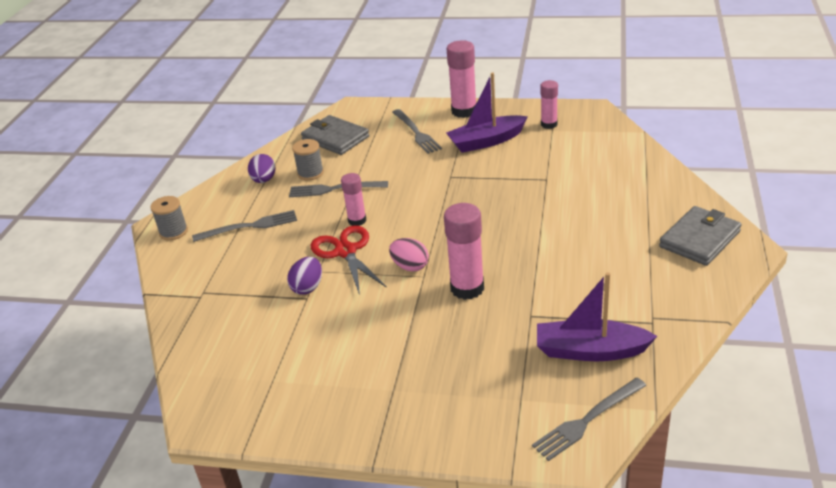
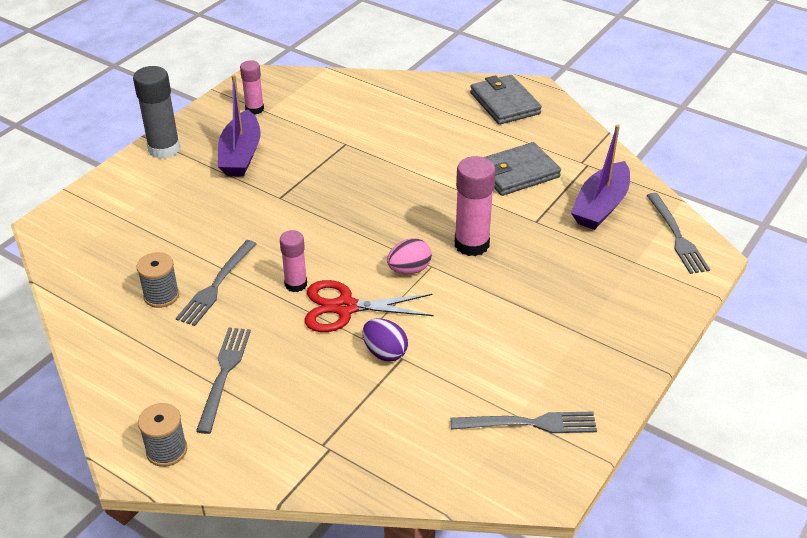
camera: 70 degrees left, 5 degrees up
(264, 180) = (133, 339): purple egg -> none
(335, 138) = (106, 256): grey wallet -> grey wallet (517, 173)
(416, 132) = (168, 193): grey fork -> grey fork (528, 424)
(464, 111) = (164, 149): pink glue stick -> grey glue stick

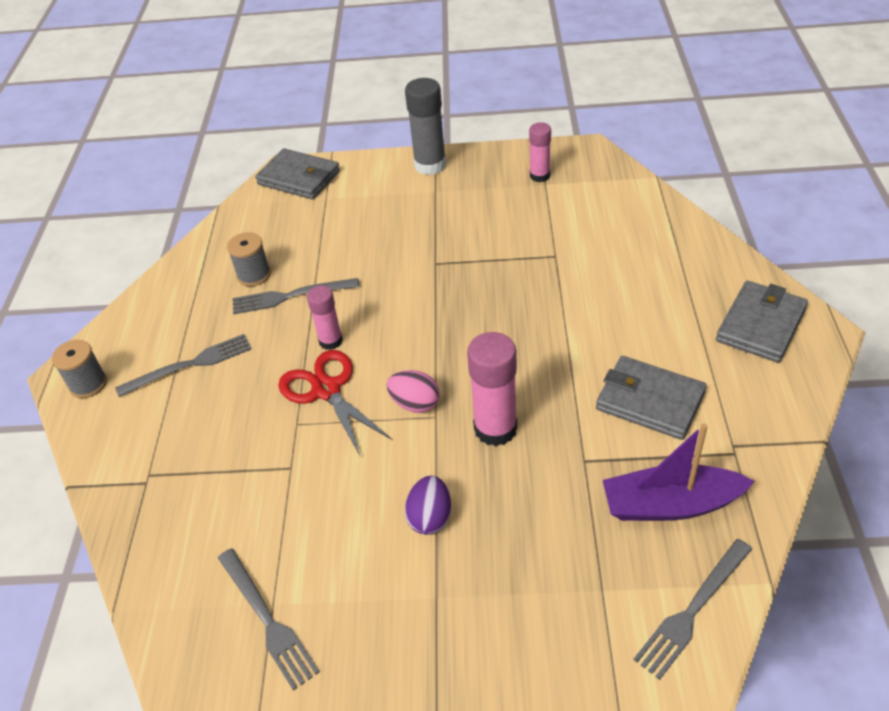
camera: 60 degrees right, 5 degrees up
(70, 221) = (299, 178): none -> grey wallet
(241, 155) = (468, 207): purple boat -> none
(385, 352) = (288, 451): purple egg -> purple egg (430, 517)

